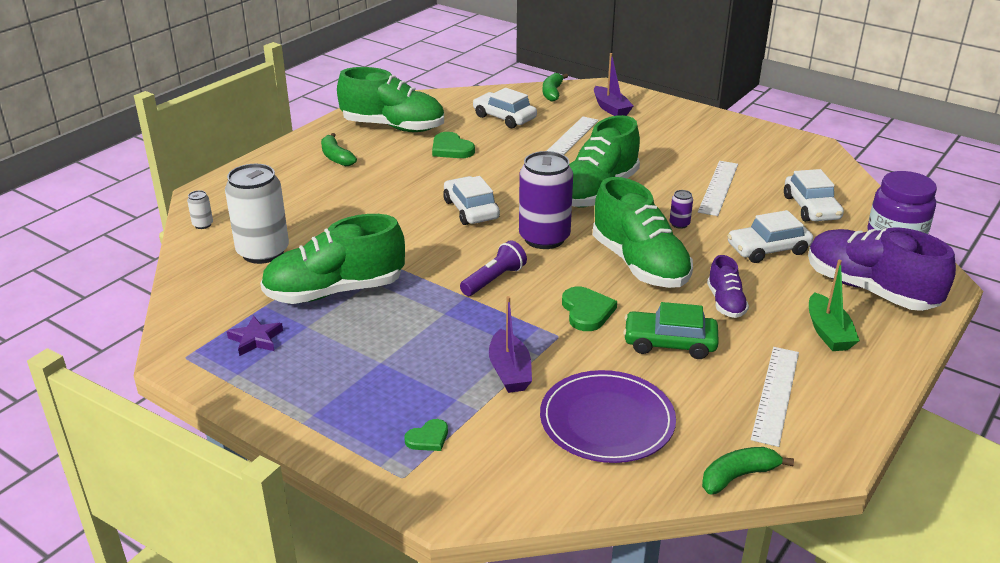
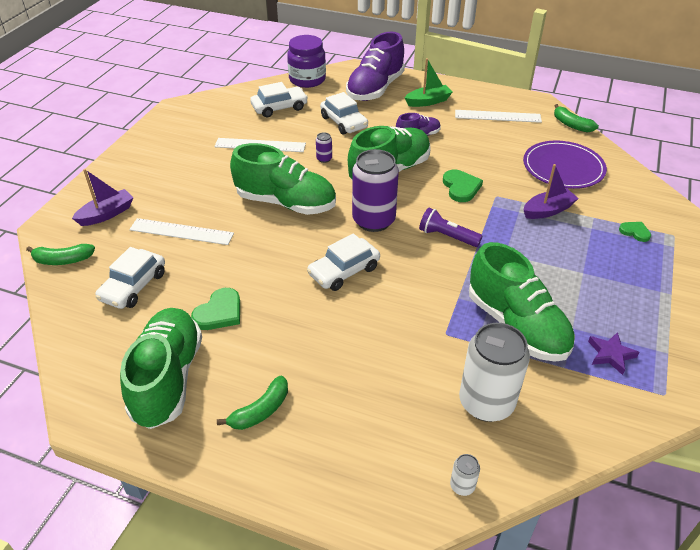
camera: 105 degrees left, 10 degrees up
(587, 311) = (461, 187): green heart -> green heart turned 105 degrees clockwise
(669, 343) = (474, 152): green car -> none

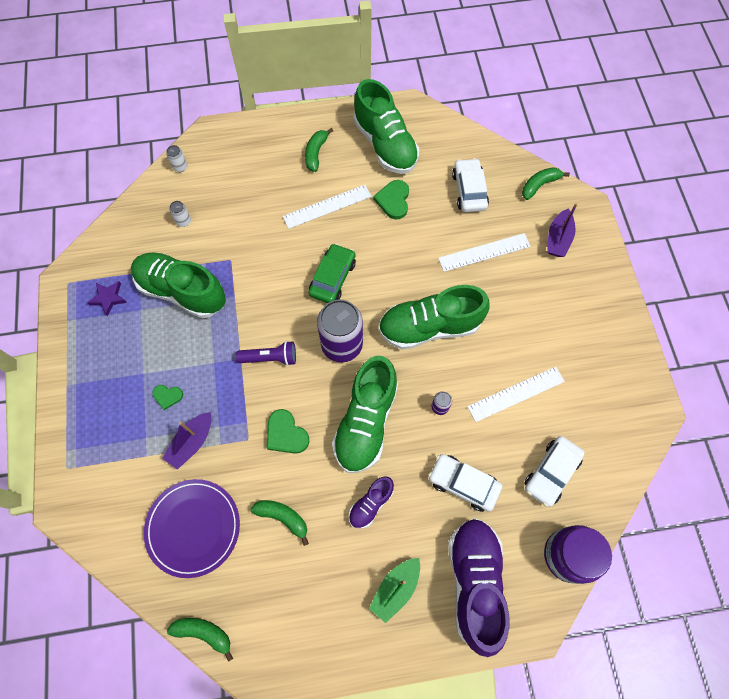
camera: 150 degrees right, 25 degrees up
(344, 271) = (332, 278): white car -> green car
(486, 403) = (183, 221): white can -> white can, size x0.41
(488, 150) = (283, 518): none -> green banana
(497, 116) = (298, 601): white ruler -> white ruler (327, 206)
(635, 232) = (104, 453): green heart -> green heart (167, 396)

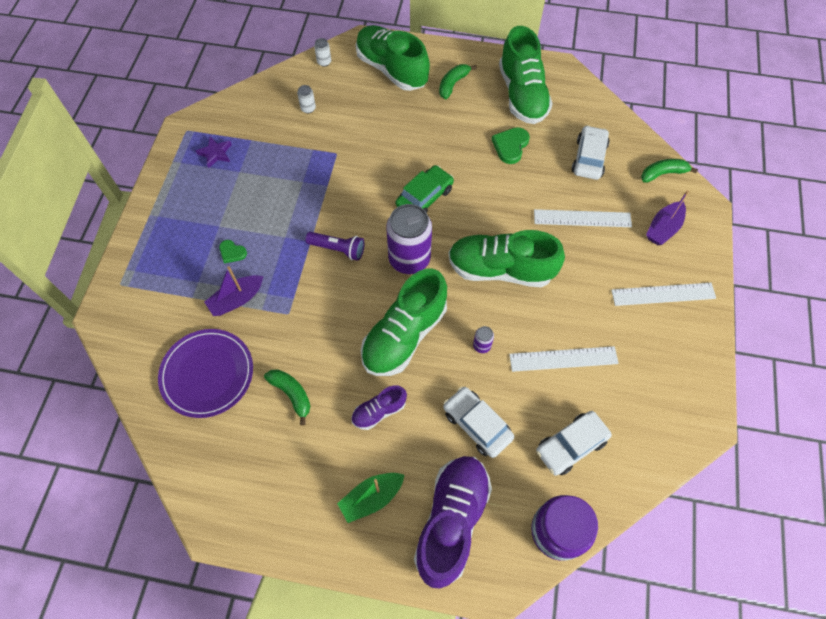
camera: 20 degrees right, 5 degrees down
(182, 291) = (282, 167): green shoe -> green shoe (391, 69)
(204, 633) = (178, 470): green banana -> none
(286, 434) = (325, 321): green heart -> none
(327, 206) = (445, 133): white ruler -> white ruler (663, 294)

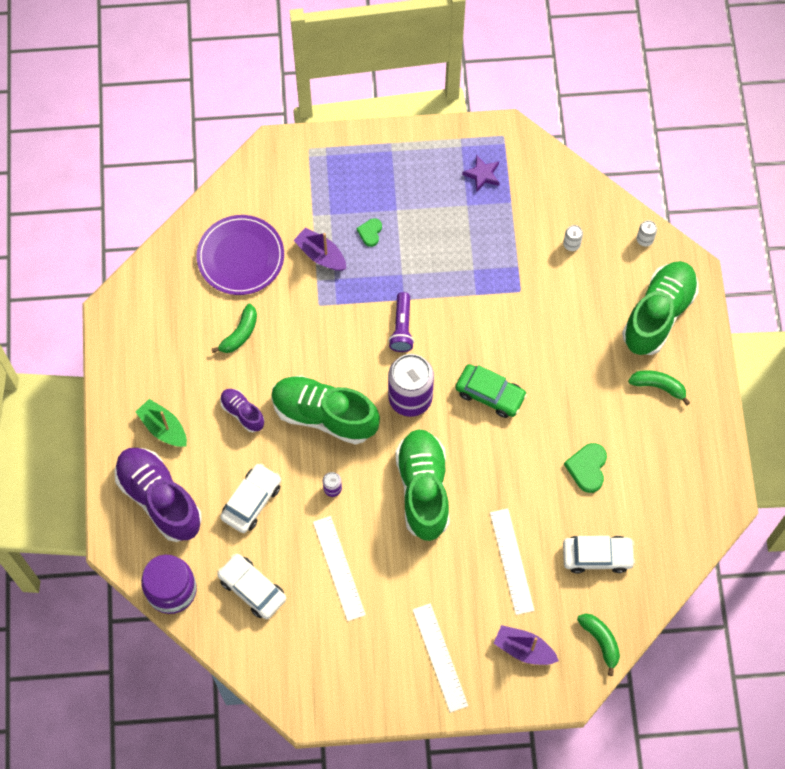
camera: 75 degrees right, 5 degrees up
(451, 521) = (159, 499): purple shoe -> purple shoe turned 135 degrees counterclockwise
(510, 146) = (587, 468): green heart -> green heart turned 90 degrees counterclockwise
(522, 95) = (668, 466): green shoe -> none

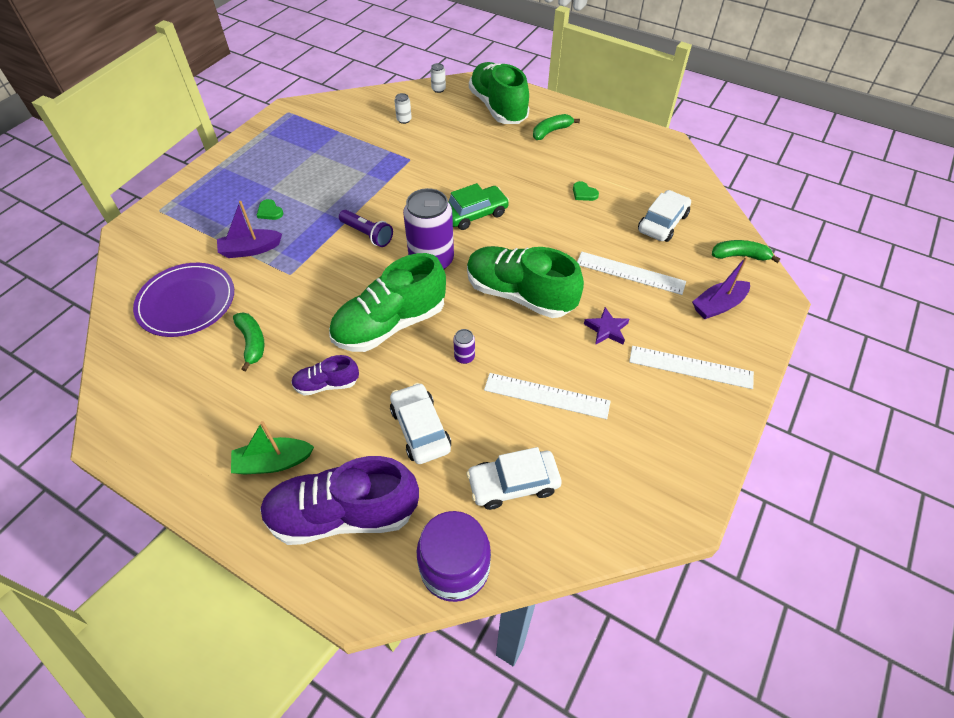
camera: 55 degrees left, 15 degrees down
(482, 174) = (302, 134): purple star -> purple star (606, 329)
(587, 468) = (584, 193): green heart -> green heart, size x0.62

